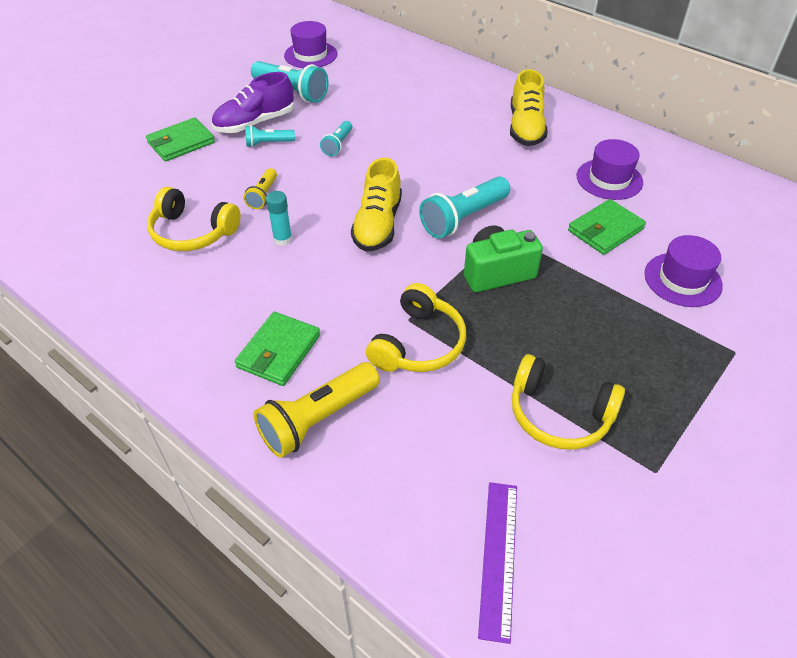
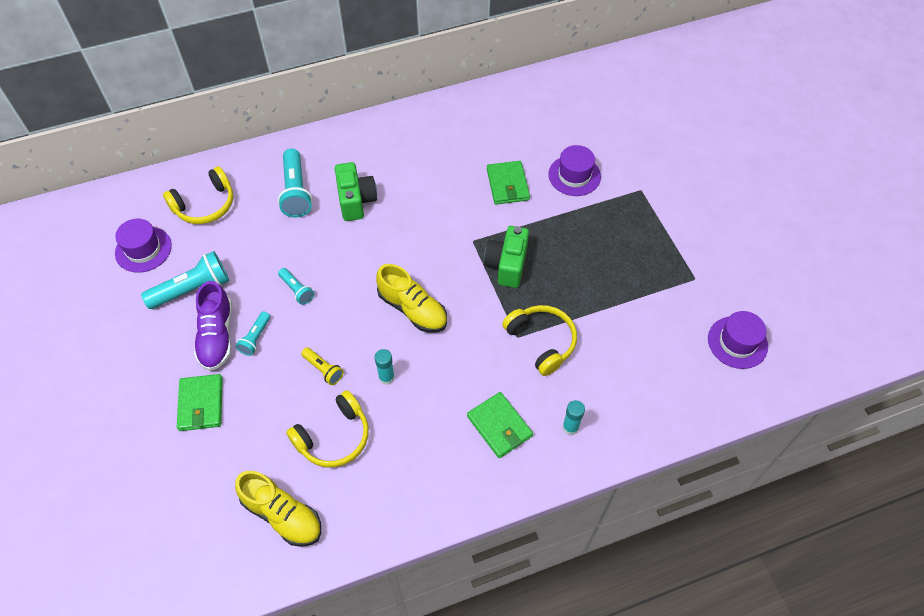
camera: 60 degrees left, 10 degrees up
(318, 419) = (570, 427): yellow flashlight -> turquoise glue stick
(463, 218) = (442, 254): turquoise flashlight -> turquoise flashlight (296, 191)
(471, 137) = (356, 201): none -> green camera
(499, 557) = (708, 380): purple ruler -> none
(525, 128) = (370, 162): yellow shoe -> yellow shoe (282, 515)
(559, 414) = (635, 299): yellow headphones -> yellow headphones (205, 205)
(609, 179) = (461, 151): purple hat -> purple hat (737, 342)

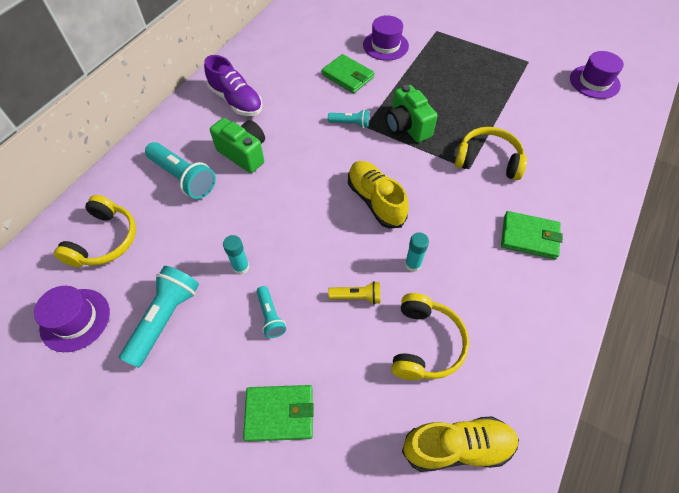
camera: 40 degrees left, 0 degrees up
(201, 404) = (279, 413): green wallet -> green wallet turned 45 degrees counterclockwise
(217, 336) = (232, 341): purple shoe -> purple shoe (236, 101)
(297, 290) = (266, 251): turquoise flashlight -> turquoise flashlight (350, 123)
(413, 309) = (375, 201): yellow shoe -> yellow shoe turned 120 degrees counterclockwise
(570, 427) = (571, 202): turquoise glue stick -> turquoise glue stick (241, 267)

